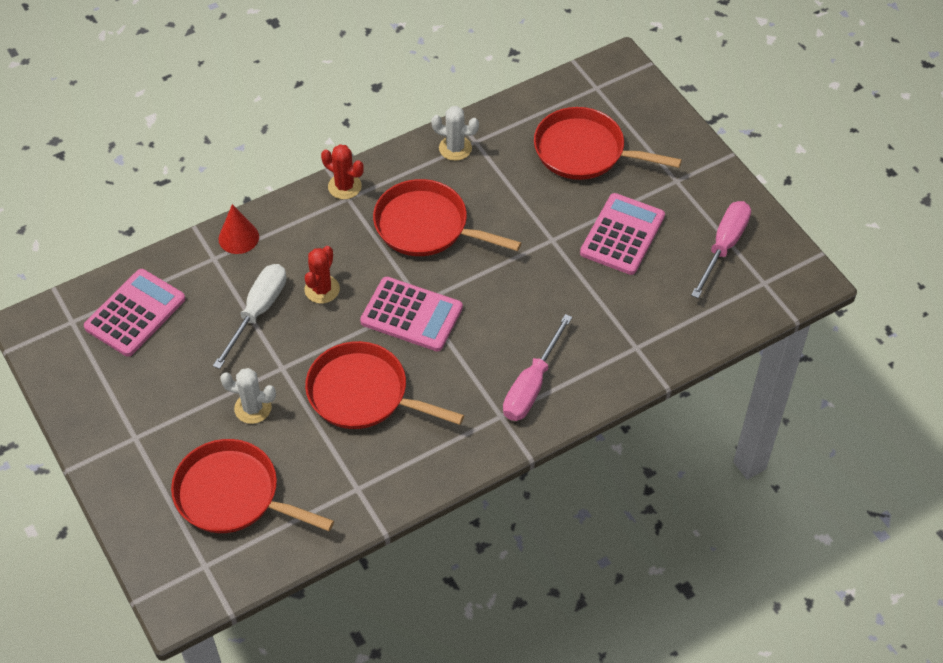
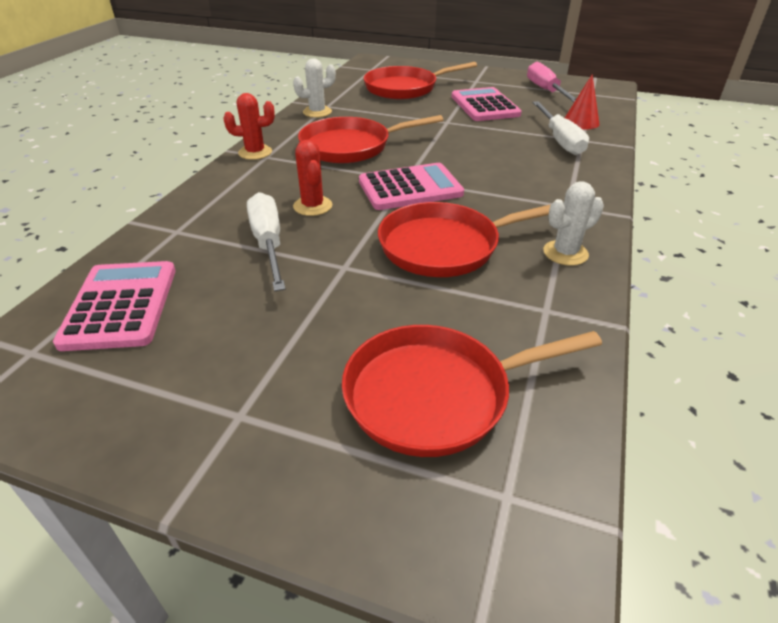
camera: 40 degrees left, 15 degrees down
(238, 237) = (188, 210): red cone -> red cone (581, 122)
(253, 408) = (355, 309): white cactus -> white cactus (565, 253)
(531, 385) = (557, 182): pink screwdriver -> none
(614, 335) = (560, 140): none -> white screwdriver

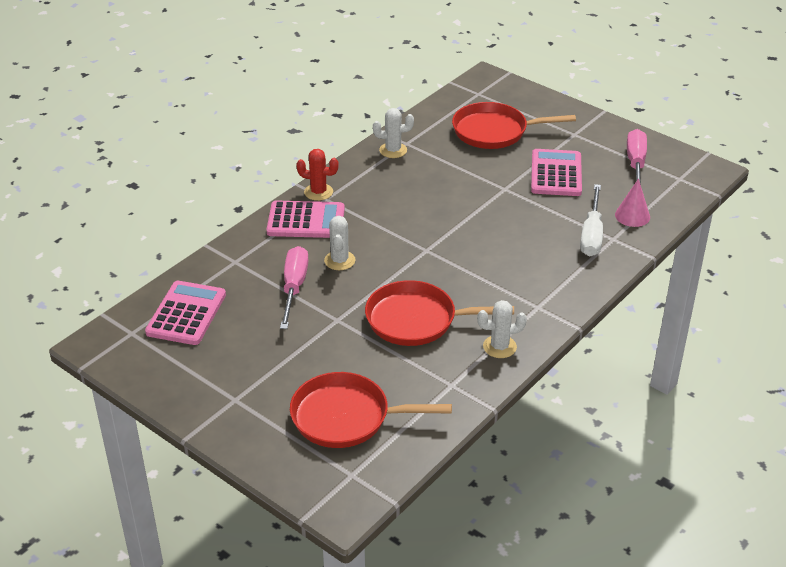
camera: 20 degrees right, 0 degrees up
(268, 243) = (294, 287): white screwdriver -> pink screwdriver
(313, 206) = (339, 260): red cactus -> white cactus
(351, 146) = (401, 202): red pan -> none
(410, 188) = (424, 260): pink calculator -> pink calculator (306, 221)
(581, 122) = (632, 216): red cone -> pink cone

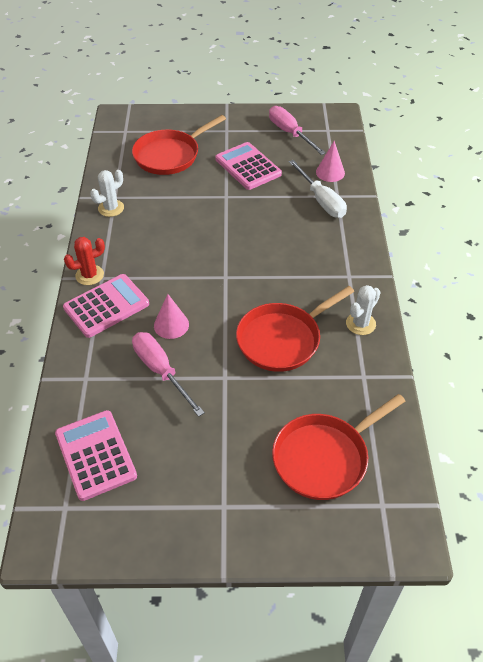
camera: 40 degrees left, 10 degrees up
(339, 260) = (171, 325): white cactus -> pink cone

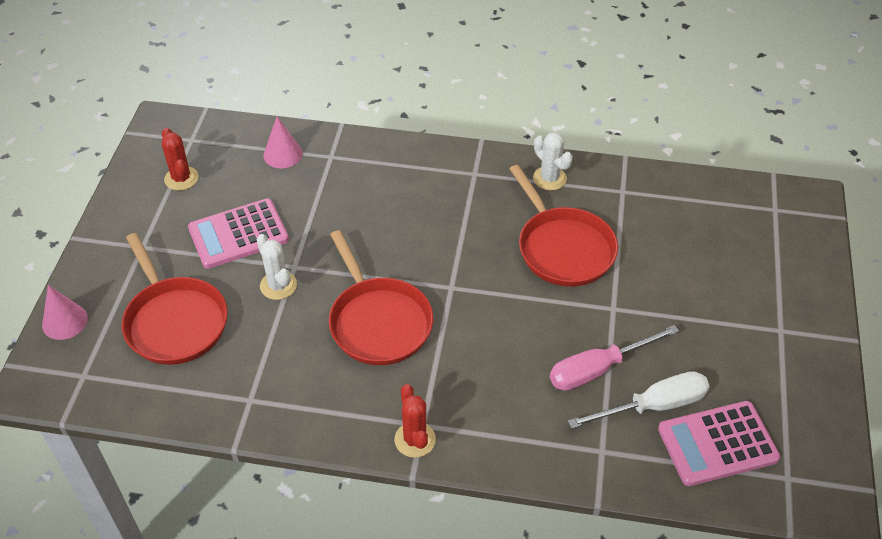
camera: 80 degrees left, 0 degrees up
(106, 306) = (479, 421): pink calculator -> none
(111, 208) = (275, 406): white cactus -> white cactus (278, 285)
(171, 325) = (524, 352): pink cone -> pink cone (65, 321)
(290, 133) = (181, 178): pink screwdriver -> red cactus
(321, 200) = (335, 172): white screwdriver -> white screwdriver (653, 406)
(324, 457) = (722, 241): red pan -> red pan (378, 322)

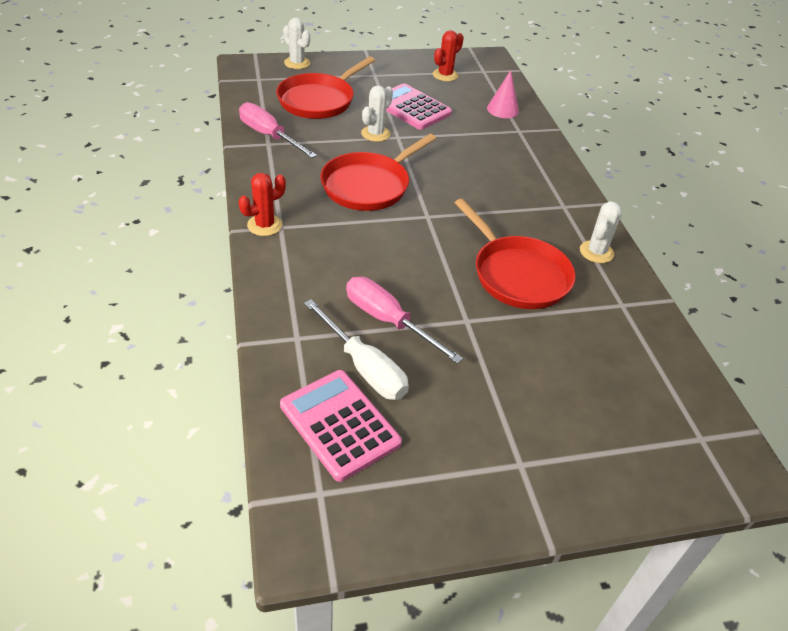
camera: 65 degrees right, 5 degrees down
(65, 321) = (297, 63): pink cone -> white cactus
(233, 395) = (269, 136): none -> pink screwdriver
(563, 248) = (517, 274): red pan -> red pan turned 75 degrees counterclockwise

